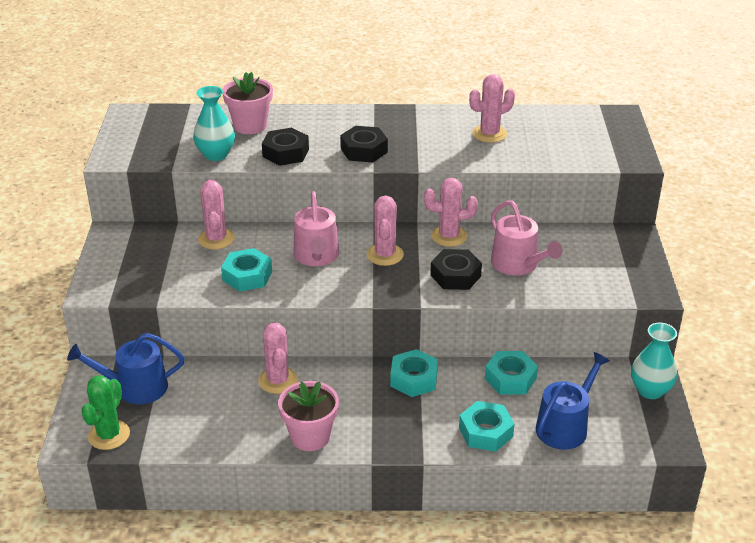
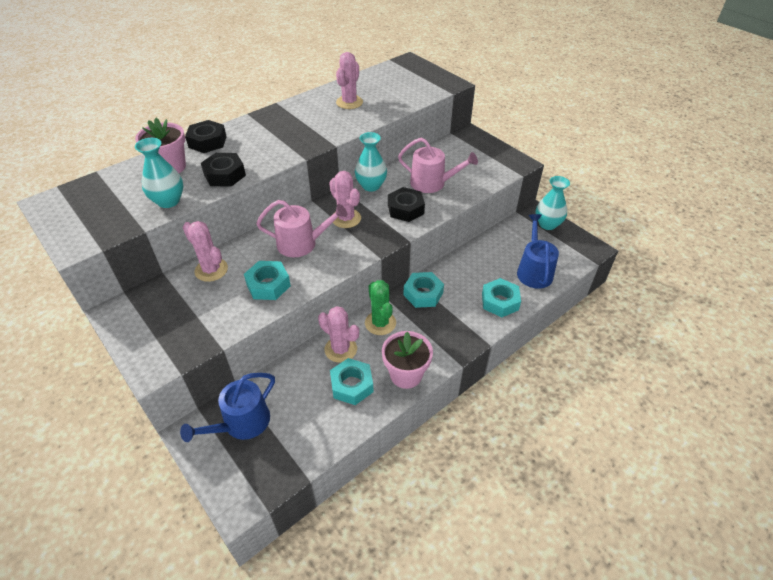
camera: 40 degrees left, 10 degrees up
(109, 435) = (262, 476): green cactus -> green cactus (380, 323)
(316, 256) = (302, 243): pink watering can -> pink watering can turned 45 degrees counterclockwise
(364, 150) = (281, 148): black nut -> black nut (207, 142)
(449, 236) = (371, 186): pink cactus -> turquoise vase
(510, 378) = (474, 260): turquoise nut -> turquoise nut (352, 385)

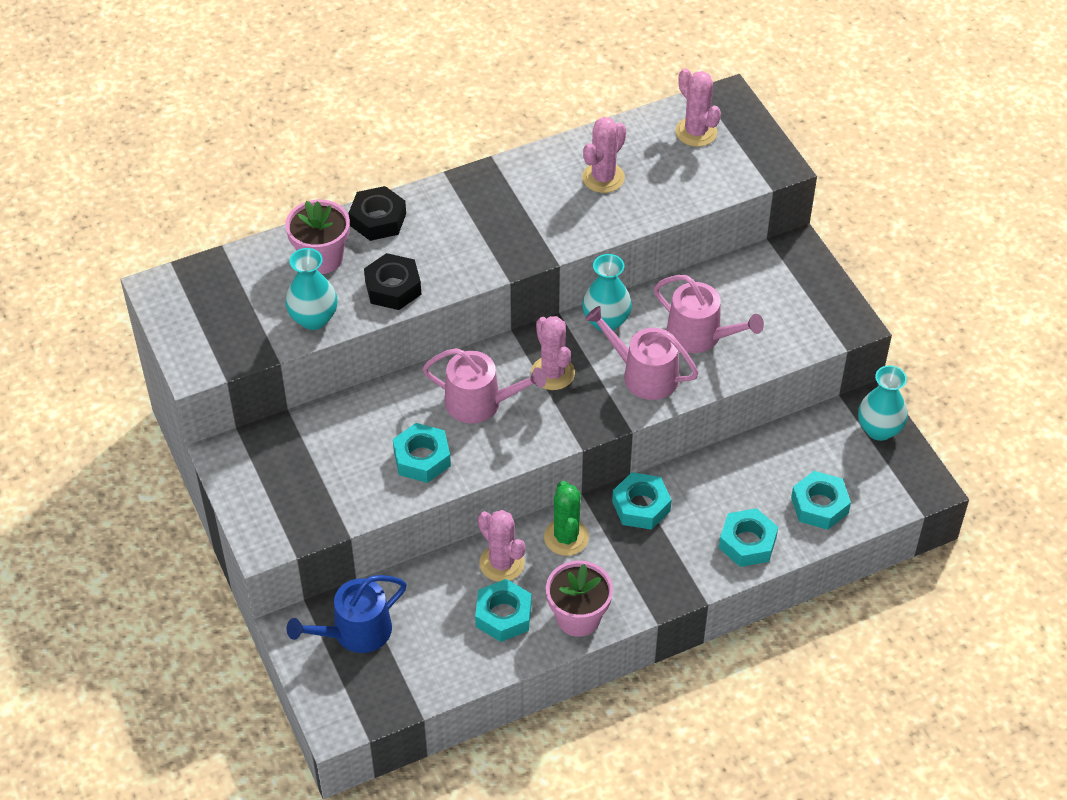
camera: 15 degrees right, 5 degrees up
(211, 270) = (351, 419): pink cactus -> pink cactus (696, 132)
(405, 209) = (644, 375): black nut -> pink watering can
(534, 271) = (819, 505): blue watering can -> turquoise nut

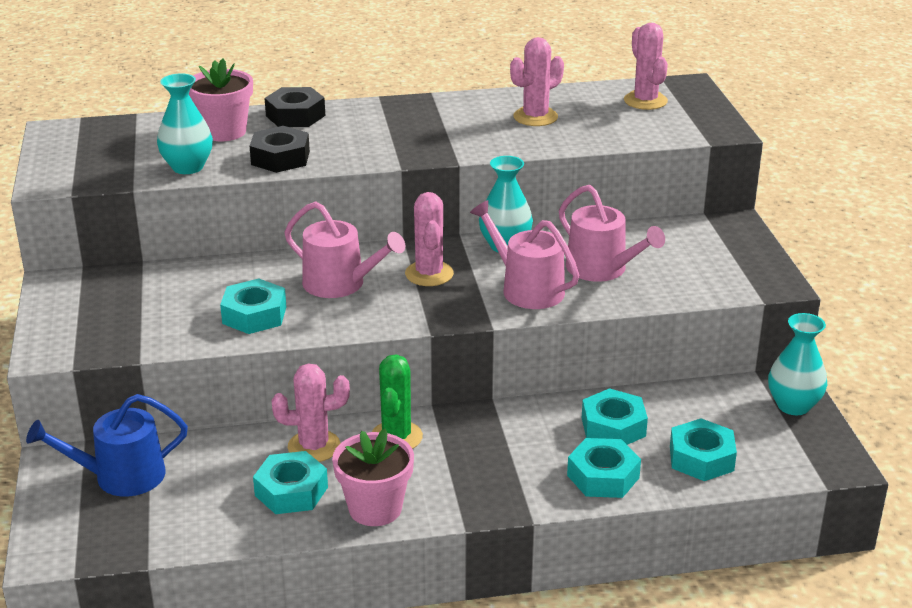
camera: 15 degrees right, 20 degrees down
(502, 563) = (314, 446): pink cactus -> pink cactus turned 75 degrees counterclockwise
(641, 506) = (493, 425): turquoise nut -> turquoise nut (613, 427)

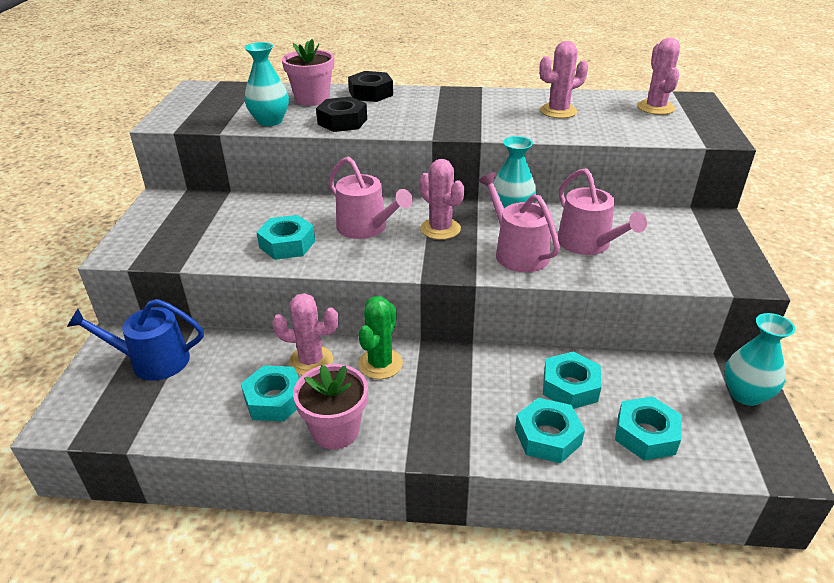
camera: 15 degrees right, 5 degrees up
(429, 274) = (440, 229): pink cactus -> pink cactus turned 45 degrees counterclockwise

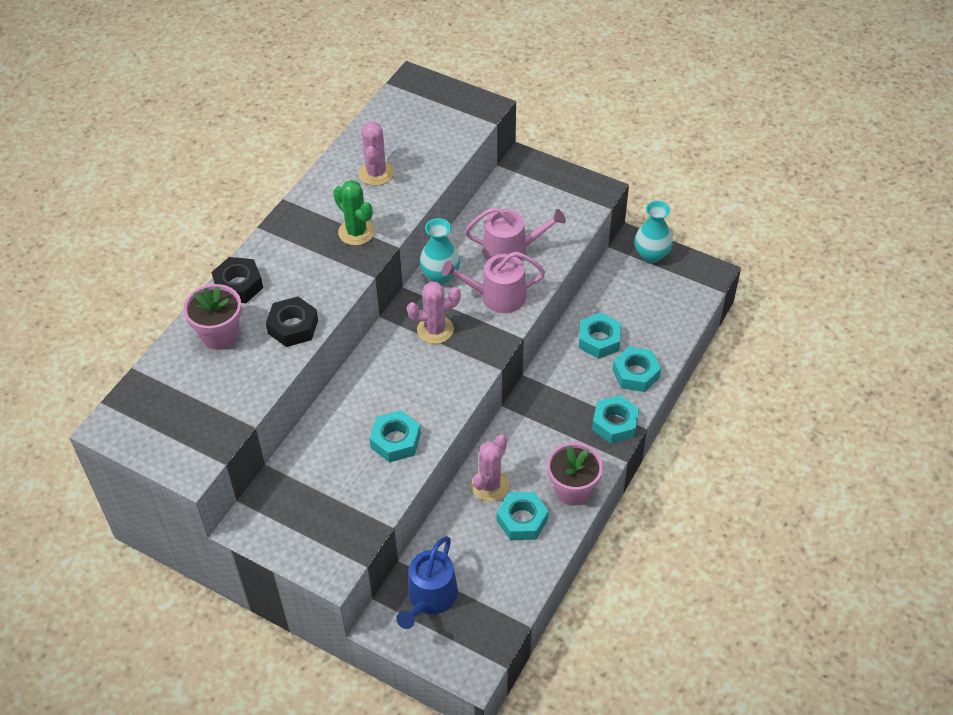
camera: 65 degrees left, 15 degrees up
(270, 121) = (252, 381): turquoise vase -> none
(366, 228) = (402, 378): pink watering can -> none
(380, 364) = (517, 441): green cactus -> green cactus (356, 232)
(646, 435) = (658, 323): turquoise nut -> turquoise nut (615, 424)
(655, 108) = (412, 112): pink cactus -> none

